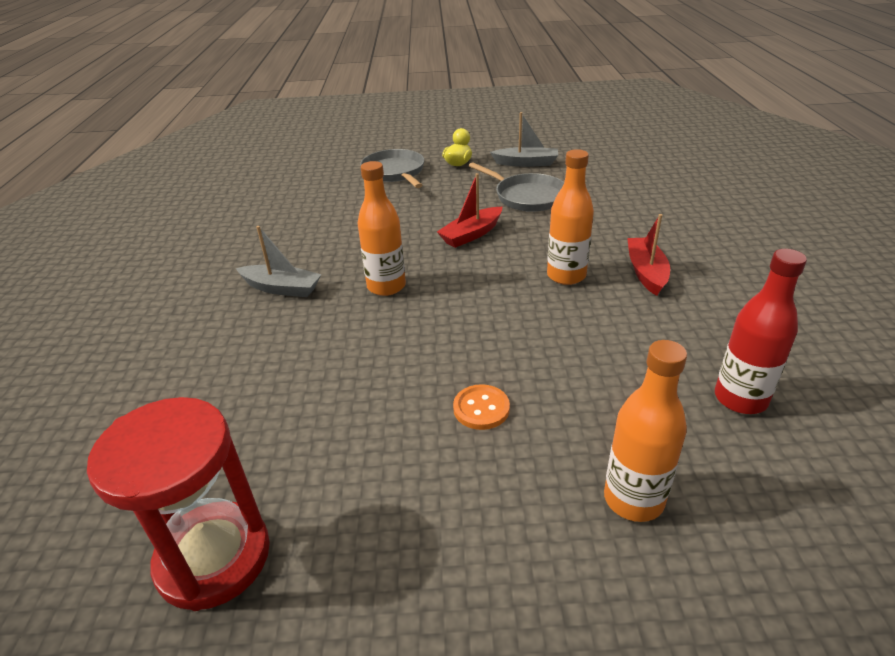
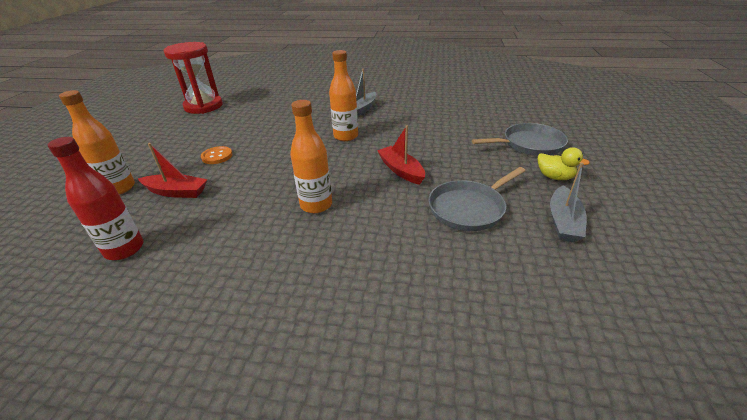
camera: 100 degrees right, 0 degrees up
(646, 272) = (294, 251): red boat -> red boat (177, 192)

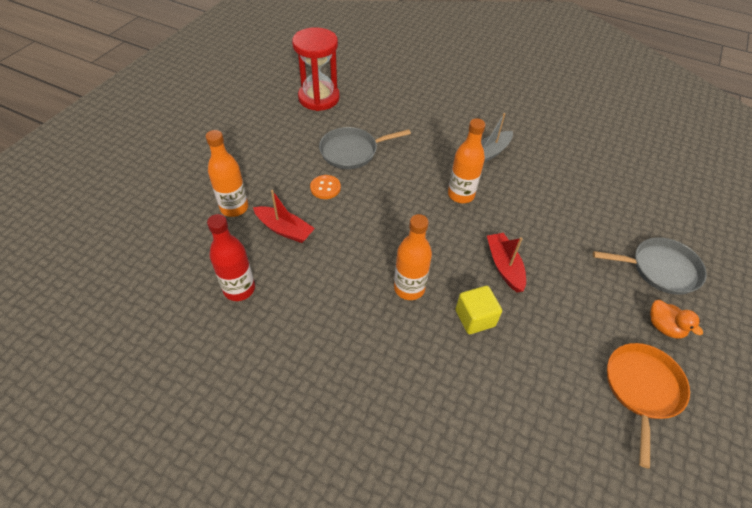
camera: 15 degrees right, 15 degrees up
(388, 211) = (475, 318): none -> yellow cube
(469, 208) = (554, 340): grey pan -> grey pan (351, 151)
(554, 177) = (664, 327): yellow duck -> orange duck
(563, 222) = (642, 388): grey boat -> orange pan

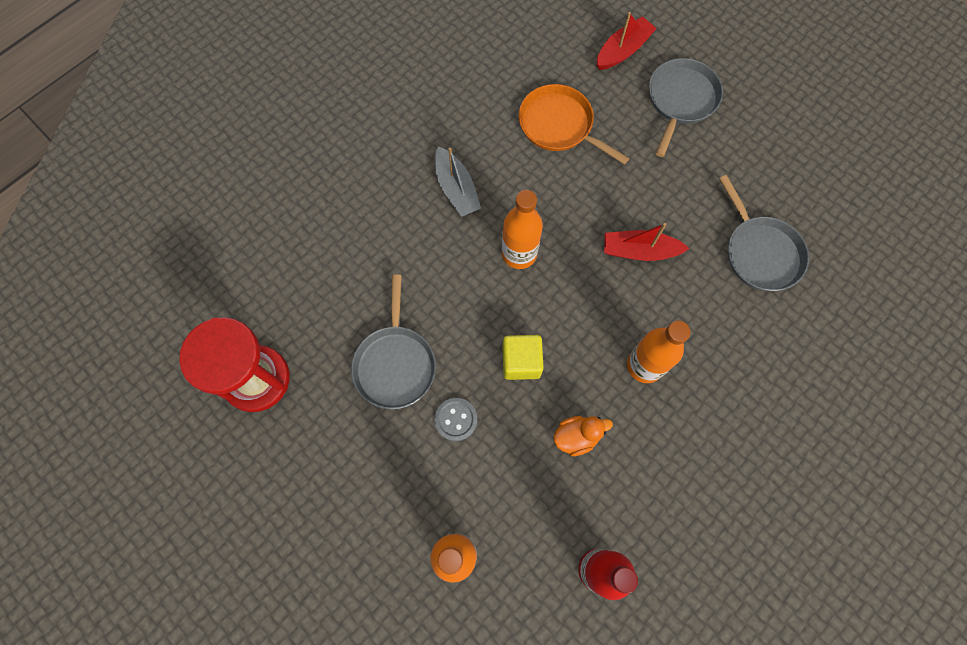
camera: 70 degrees left, 20 degrees up
(284, 229) = (516, 492): red boat -> red boat (623, 50)
(325, 188) = (456, 419): orange button -> grey button
(475, 318) = (699, 310): yellow cube -> yellow cube (521, 362)
(555, 357) = (760, 253): none -> grey pan
(642, 388) = (807, 192): orange pan -> orange pan (559, 125)
(664, 327) = (748, 136): orange duck -> orange duck (576, 436)

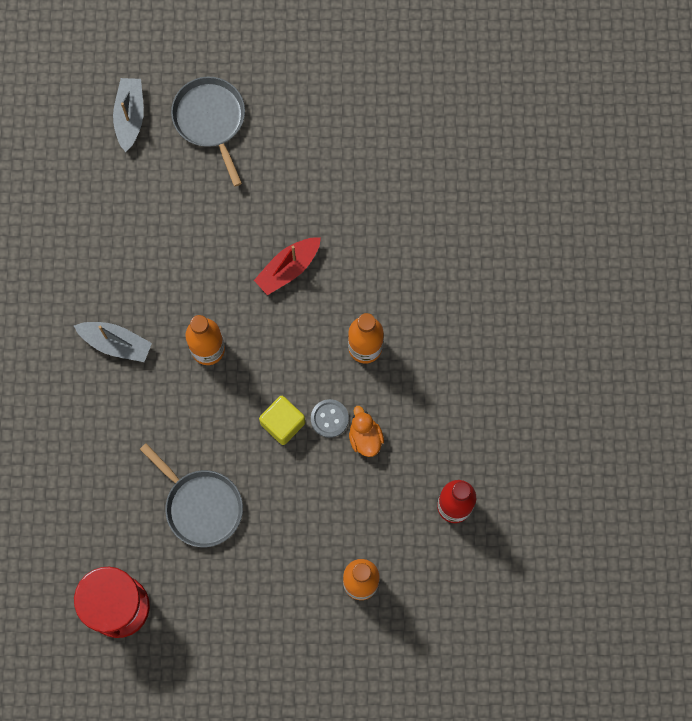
camera: 45 degrees left, 5 degrees up
(456, 419) = (277, 502): grey button -> grey button (329, 418)
(559, 125) = (141, 223): orange pan -> none
(576, 436) = (365, 437): orange duck -> orange duck turned 45 degrees counterclockwise
(623, 50) = (130, 116): red boat -> grey boat
(760, 253) = (370, 192): grey pan -> none

